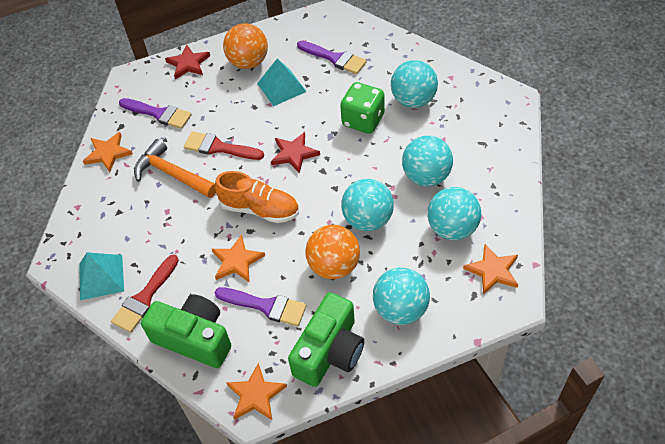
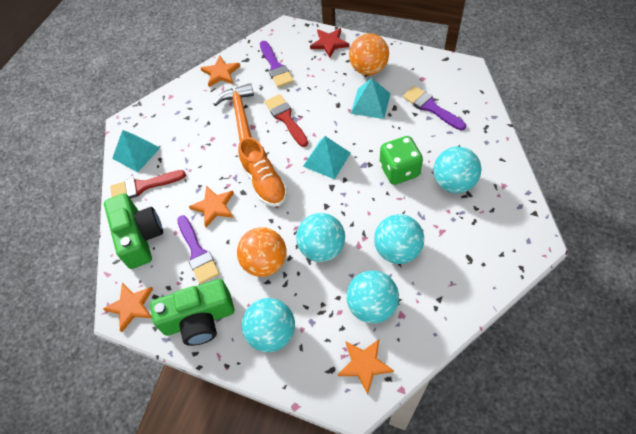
camera: 45 degrees right, 5 degrees up
(294, 154) = (326, 159): red star -> turquoise pyramid
(334, 58) = (430, 107): purple brush -> purple brush turned 150 degrees clockwise

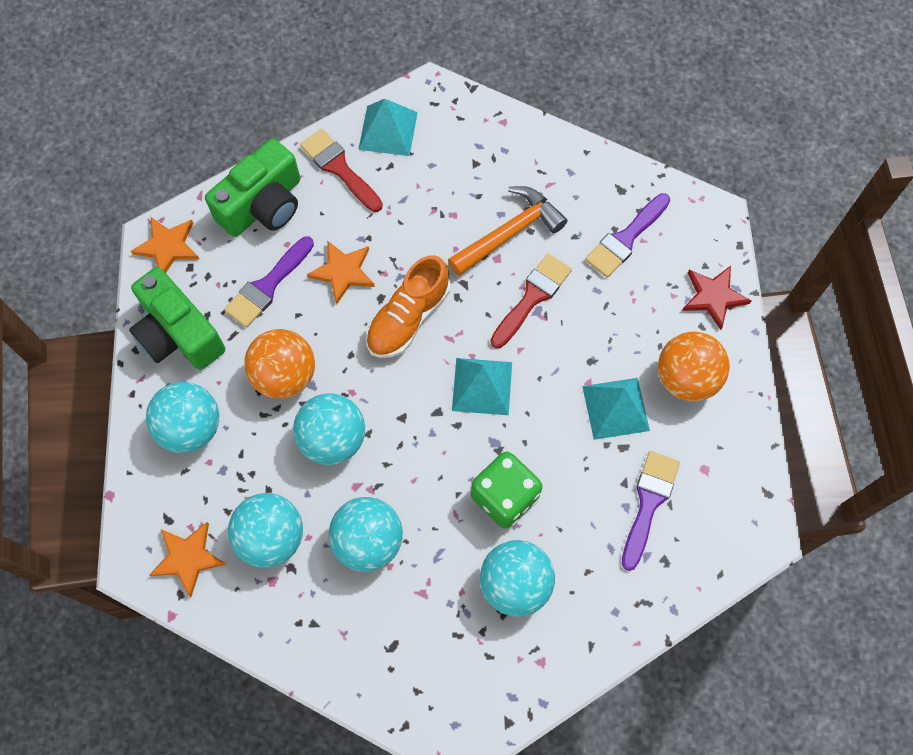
camera: 60 degrees right, 10 degrees up
(221, 73) = (577, 167): orange star -> none

